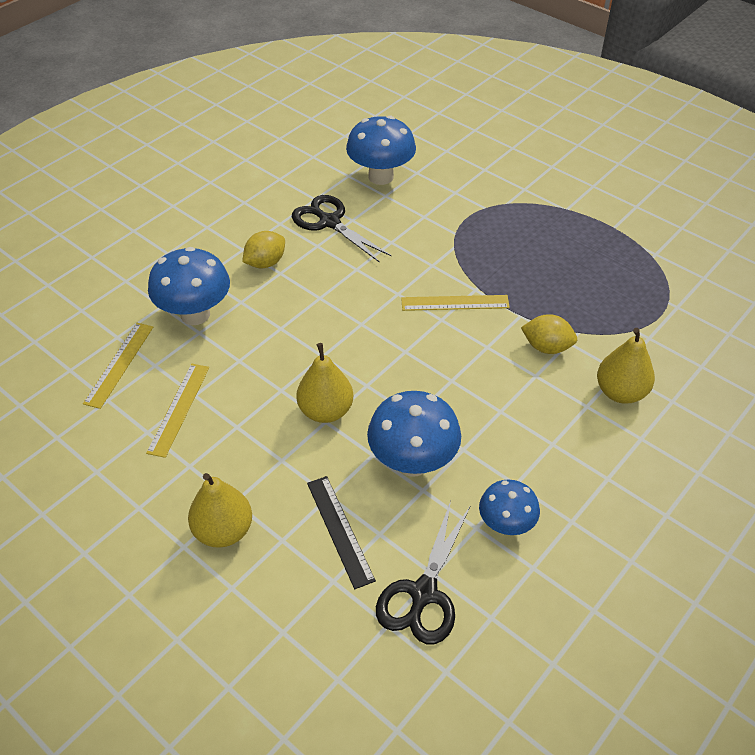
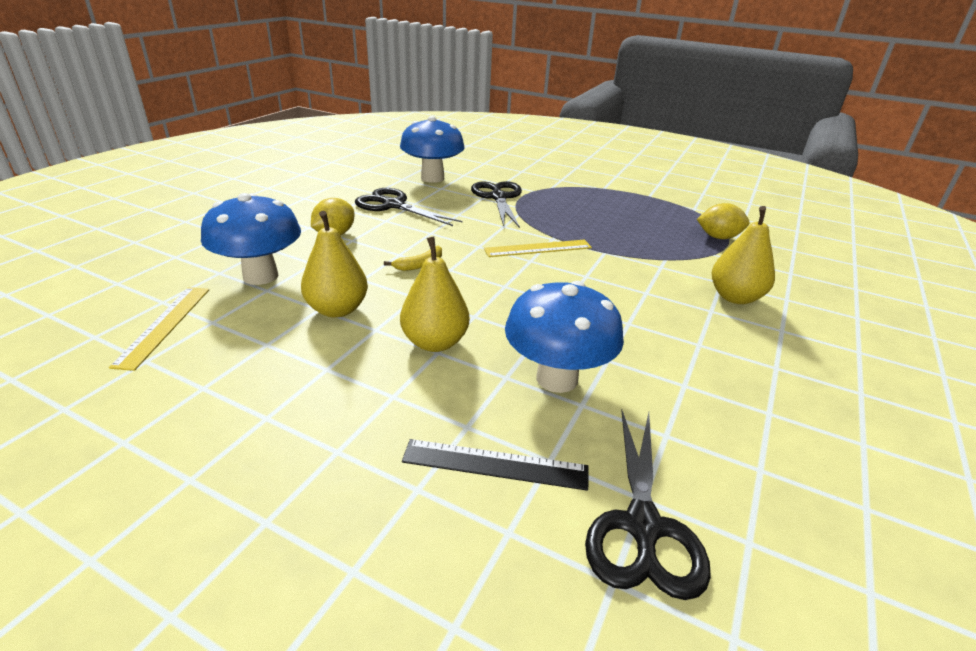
camera: 15 degrees left, 15 degrees down
(179, 409) = (246, 359): yellow ruler -> none
(223, 531) = (327, 490): yellow pear -> yellow pear (337, 309)
(335, 314) = (420, 264): none -> yellow banana
(340, 530) = (495, 464): black ruler -> black ruler turned 45 degrees counterclockwise
(442, 217) = (498, 197): none -> black scissors
(506, 525) = (699, 427): blue mushroom -> none
(546, 347) = (643, 271): yellow lemon -> yellow lemon (718, 237)

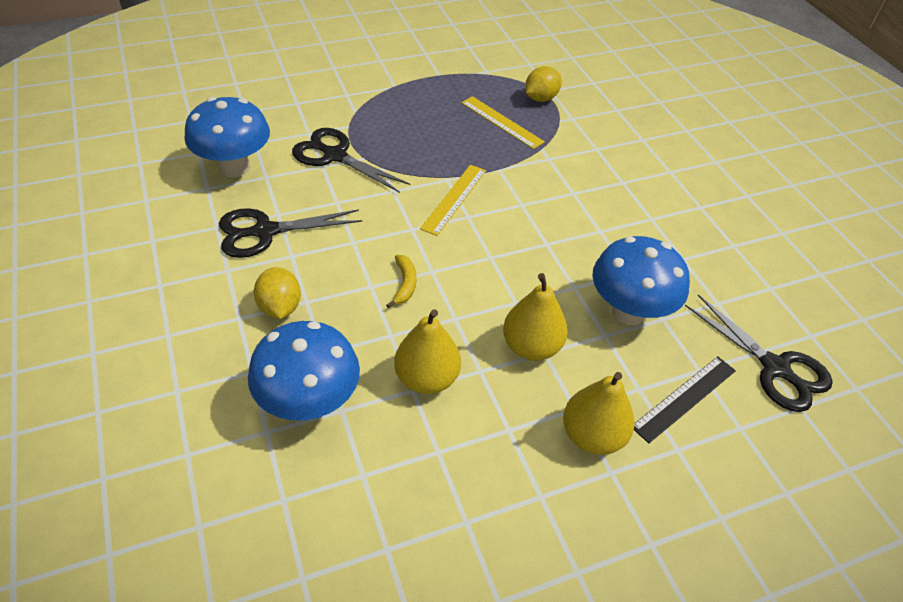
camera: 50 degrees left, 15 degrees up
(164, 325) = (334, 514): yellow ruler -> yellow ruler (501, 122)
(735, 297) = (619, 159): yellow pear -> yellow pear (592, 436)

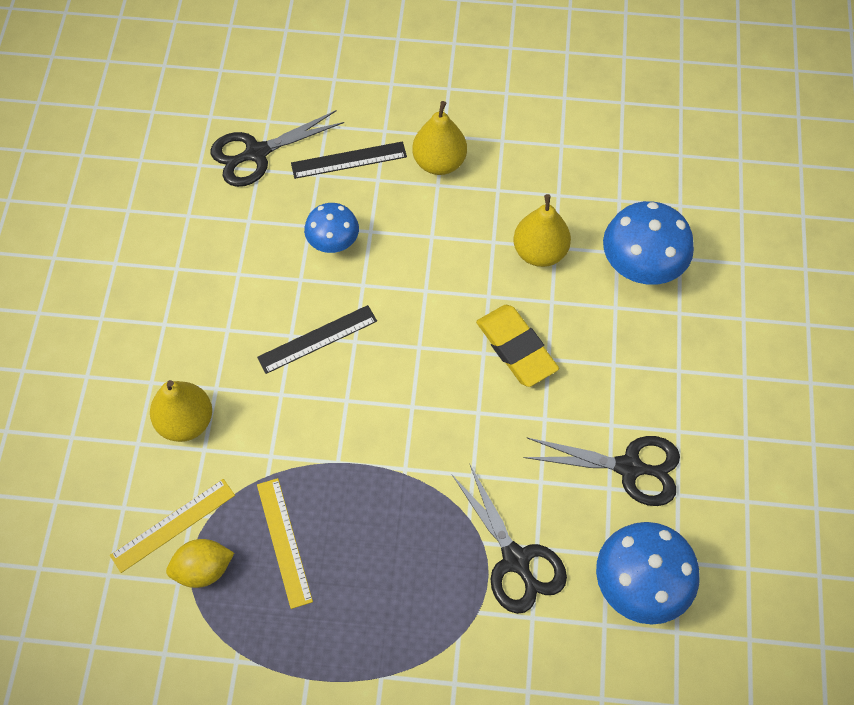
camera: 150 degrees left, 15 degrees up
(280, 307) = (639, 367): yellow lemon -> none
(404, 284) = (516, 348): yellow banana -> yellow eraser
(454, 199) = (413, 436): yellow ruler -> yellow ruler (173, 525)
(531, 346) = (439, 245): yellow pear -> yellow pear (186, 422)
(577, 235) = (317, 339): none -> black ruler
(628, 311) = (333, 243): blue mushroom -> blue mushroom, size x0.62
(775, 368) = (257, 153): black scissors -> black scissors turned 105 degrees counterclockwise

